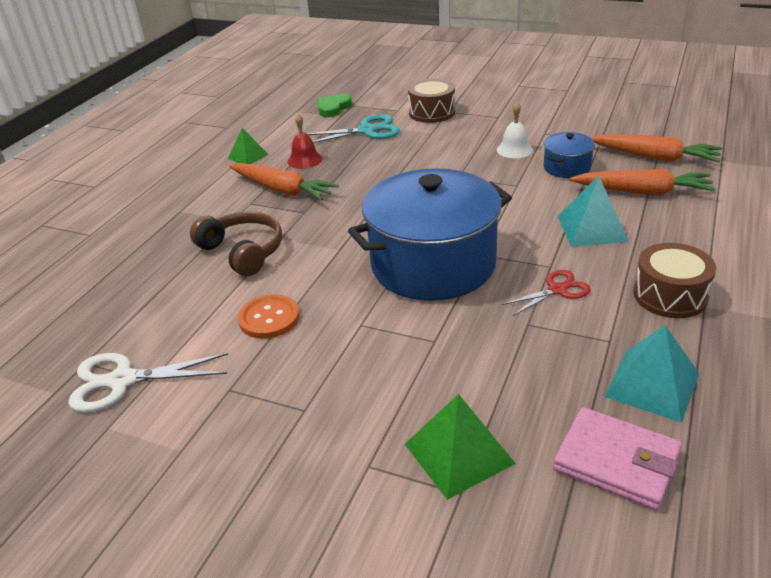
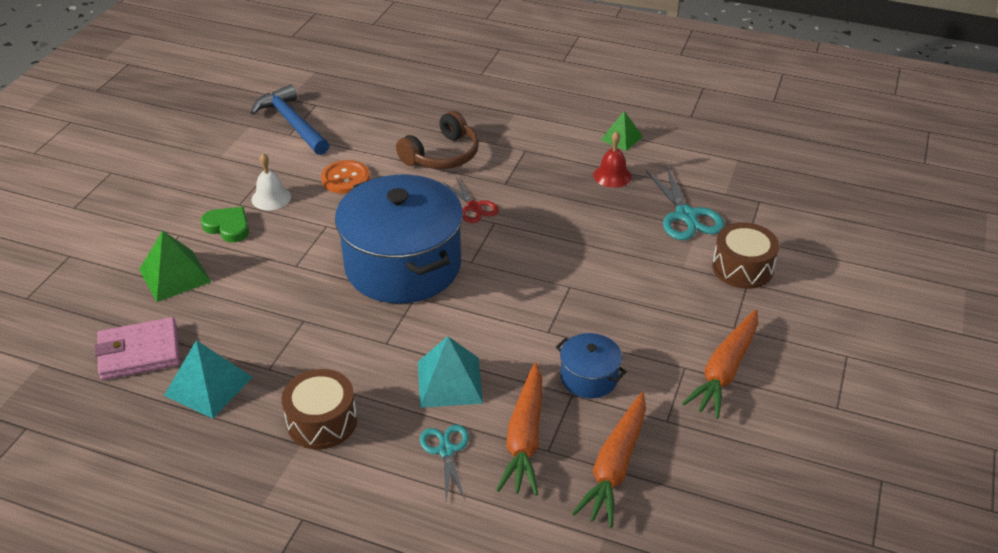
camera: 85 degrees right, 5 degrees up
(122, 381) = (292, 123): white scissors -> blue hammer
(283, 190) = (548, 167): orange carrot -> orange carrot (724, 371)
(333, 108) = (748, 187): green heart -> green heart (228, 227)
(514, 149) = (637, 336): white bell -> white bell (271, 198)
(557, 290) = (347, 344): red scissors -> red scissors (474, 207)
(616, 462) = (139, 352): pink wallet -> pink wallet turned 45 degrees clockwise
(673, 226) = (446, 450): none -> turquoise scissors

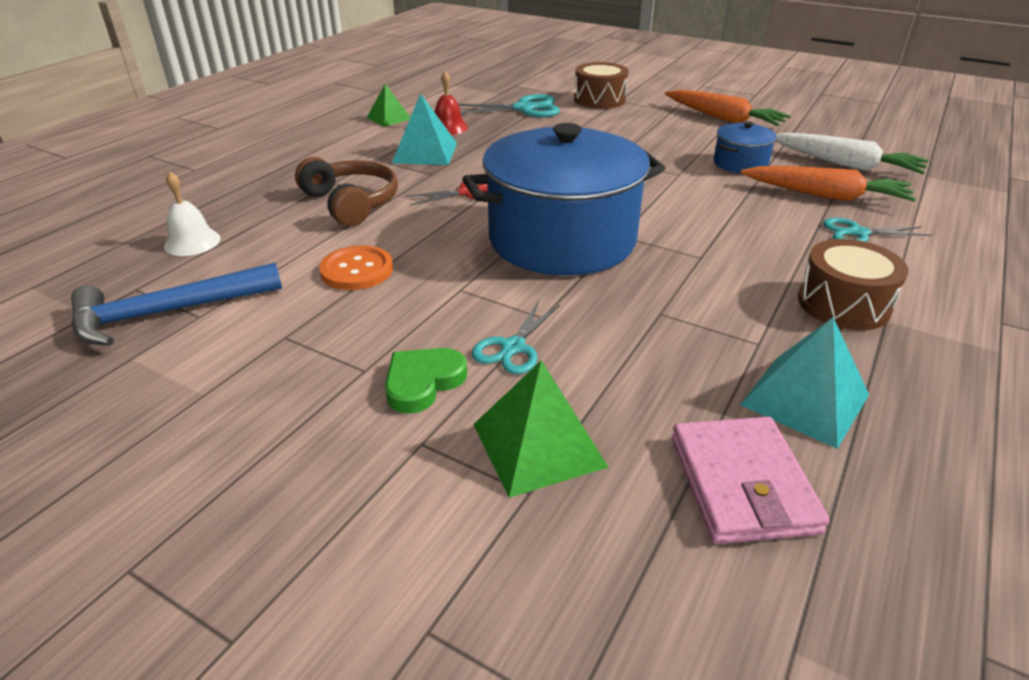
camera: 80 degrees left, 5 degrees down
(261, 256) = (513, 347): none -> turquoise scissors
(271, 198) = (366, 336): white bell -> white bell (192, 242)
(449, 382) = (758, 225): turquoise pyramid -> turquoise pyramid (425, 153)
(614, 467) = (845, 165): orange carrot -> white carrot

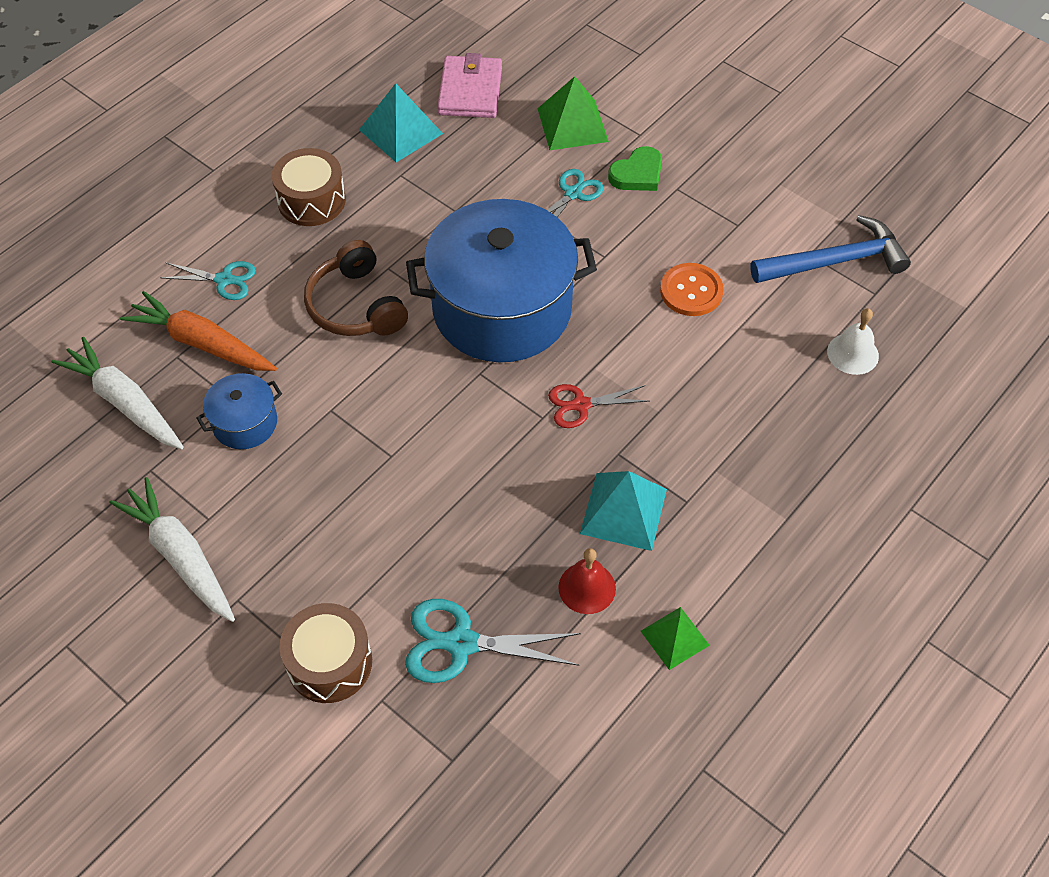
camera: 170 degrees left, 20 degrees up
(351, 203) = (707, 401): brown headphones -> brown headphones (356, 306)
(723, 119) = (180, 556): orange carrot -> white carrot

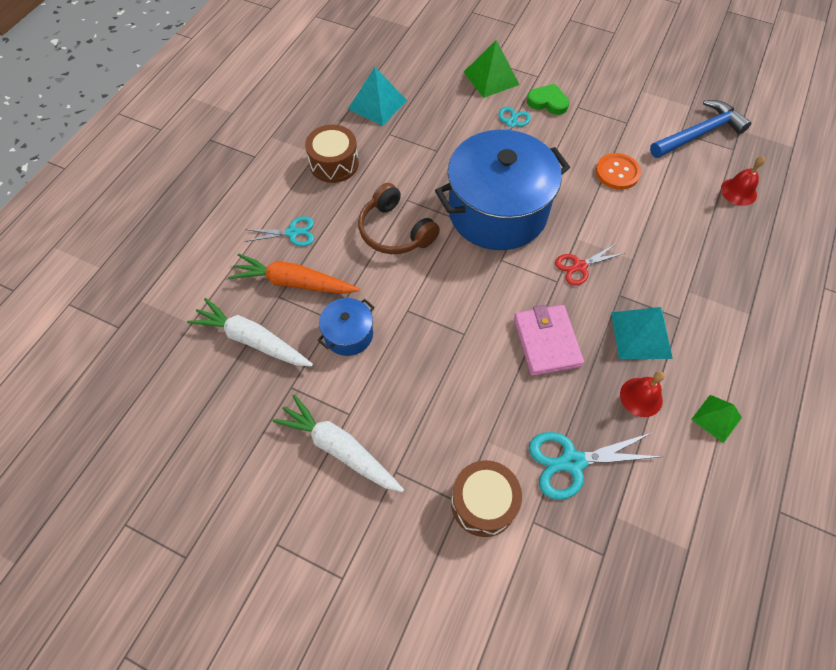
camera: 15 degrees left, 5 degrees up
(470, 91) = (413, 69): pink wallet -> pink wallet (546, 342)
(637, 174) = (548, 102): green heart -> green heart turned 105 degrees counterclockwise
(852, 353) = (738, 191): white bell -> red bell

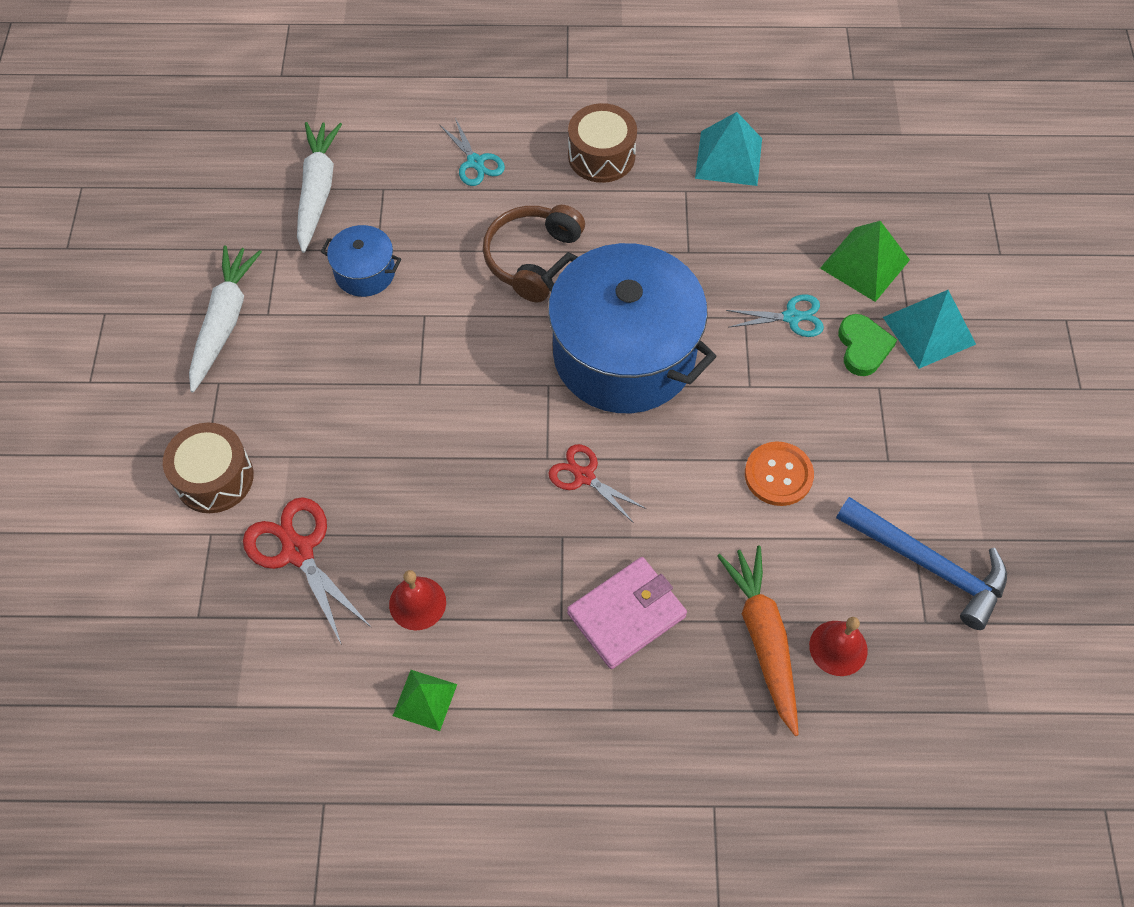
camera: 65 degrees right, 0 degrees up
(293, 282) = (408, 193): orange carrot -> orange carrot (763, 639)
(546, 342) = (449, 474): pink wallet -> pink wallet (626, 615)
(572, 462) = (298, 551): turquoise scissors -> red scissors
(641, 335) = (511, 579): turquoise pyramid -> turquoise pyramid (929, 330)

